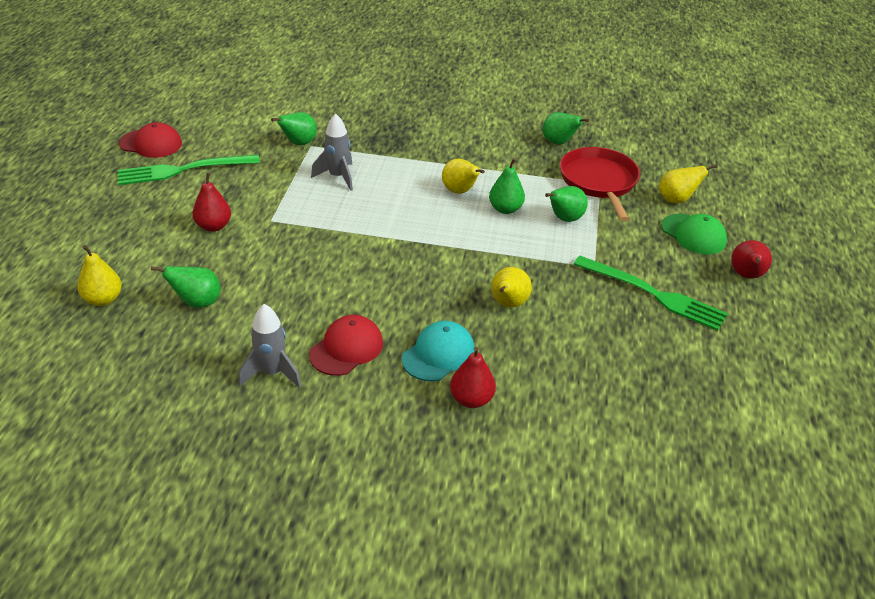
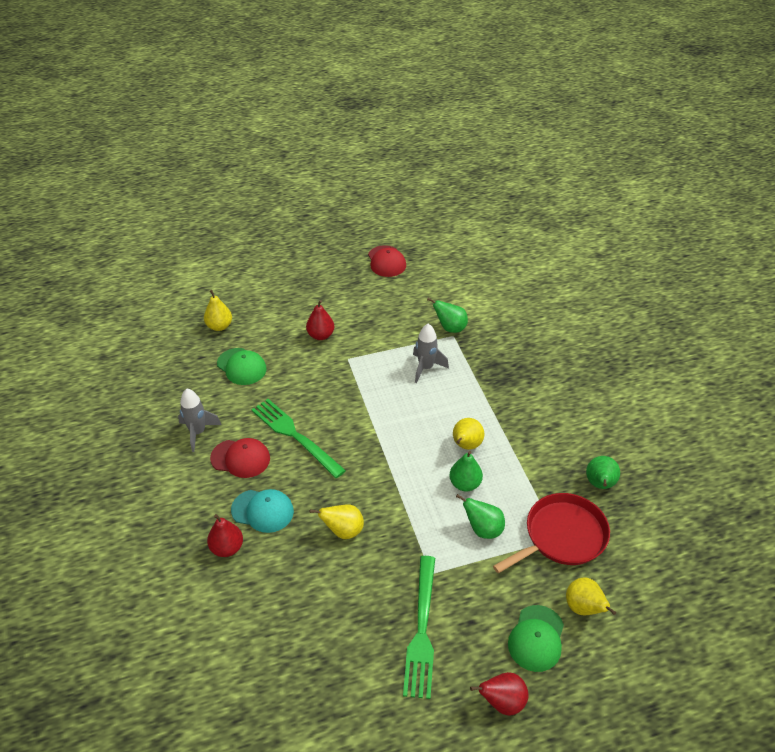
camera: 65 degrees right, 5 degrees up
(182, 170) = (369, 290): green fork -> green fork (294, 435)
(197, 302) = (241, 366): green pear -> green cap

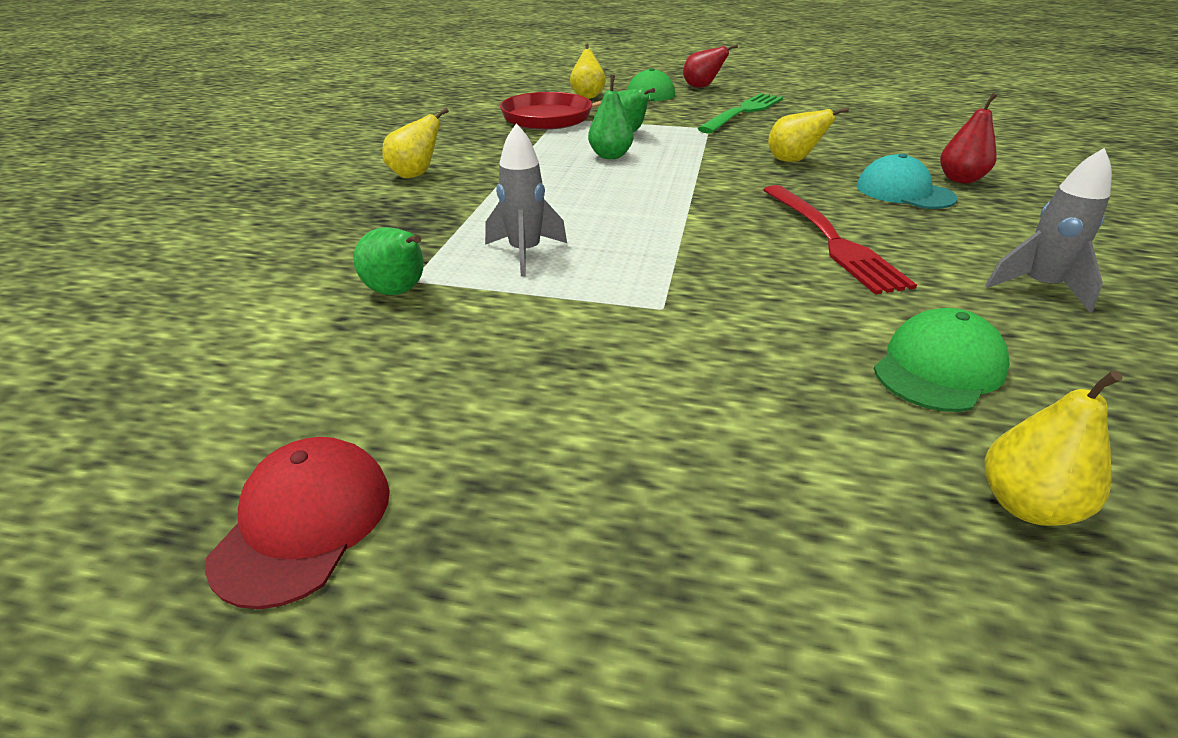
camera: 150 degrees left, 10 degrees down
(240, 458) = (940, 240): red cap -> none
(241, 366) = (938, 368): green cap -> green cap turned 60 degrees clockwise
(294, 435) = (832, 240): green fork -> red fork
(320, 335) = (696, 370): red pear -> none
(466, 445) = (571, 176): yellow pear -> yellow pear (415, 175)
(600, 484) = (465, 129): green pear -> none

